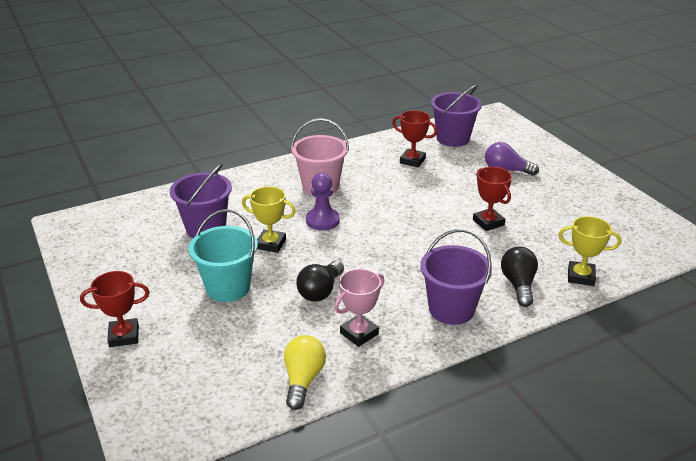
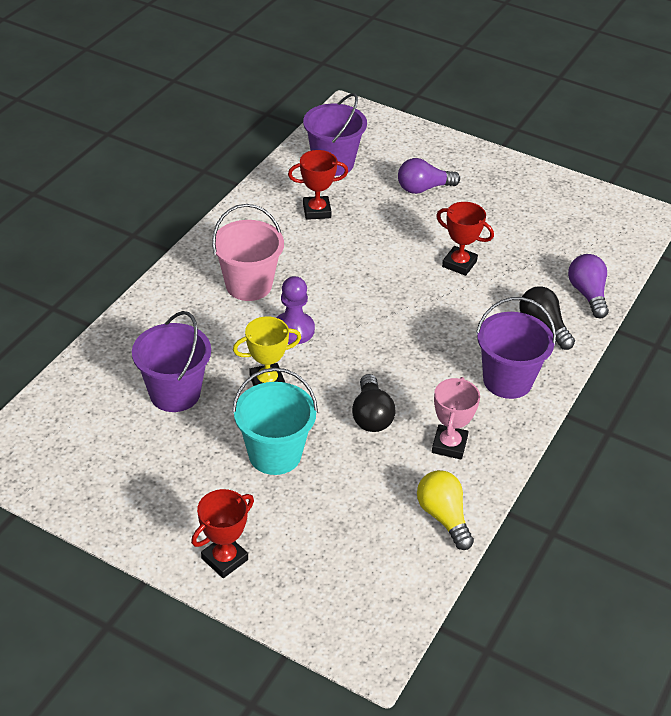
camera: 35 degrees left, 10 degrees up
(580, 276) = (587, 294): yellow trophy -> purple light bulb

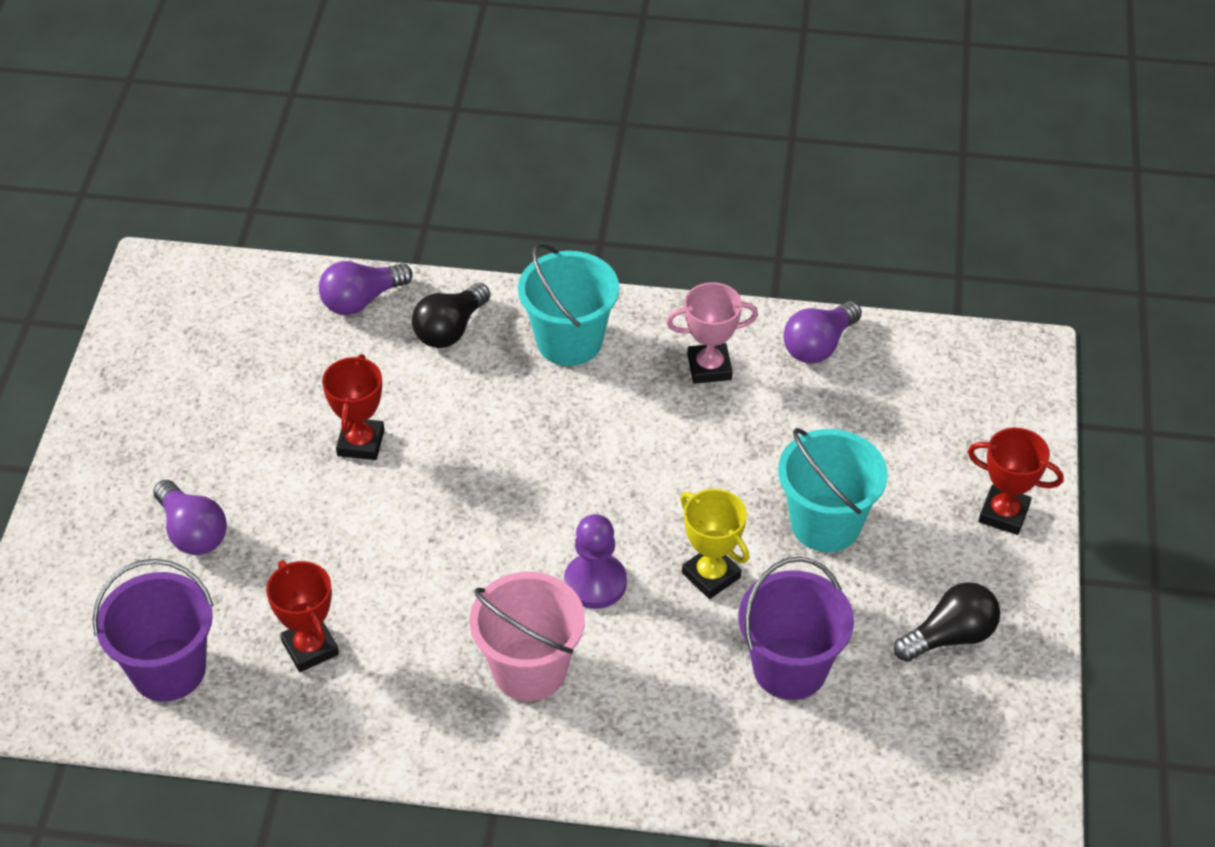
camera: 110 degrees left, 5 degrees up
(371, 416) = (706, 452): black light bulb -> black light bulb (950, 636)
(443, 516) = (819, 345): yellow light bulb -> purple light bulb
(507, 380) = (569, 341): purple bucket -> turquoise bucket

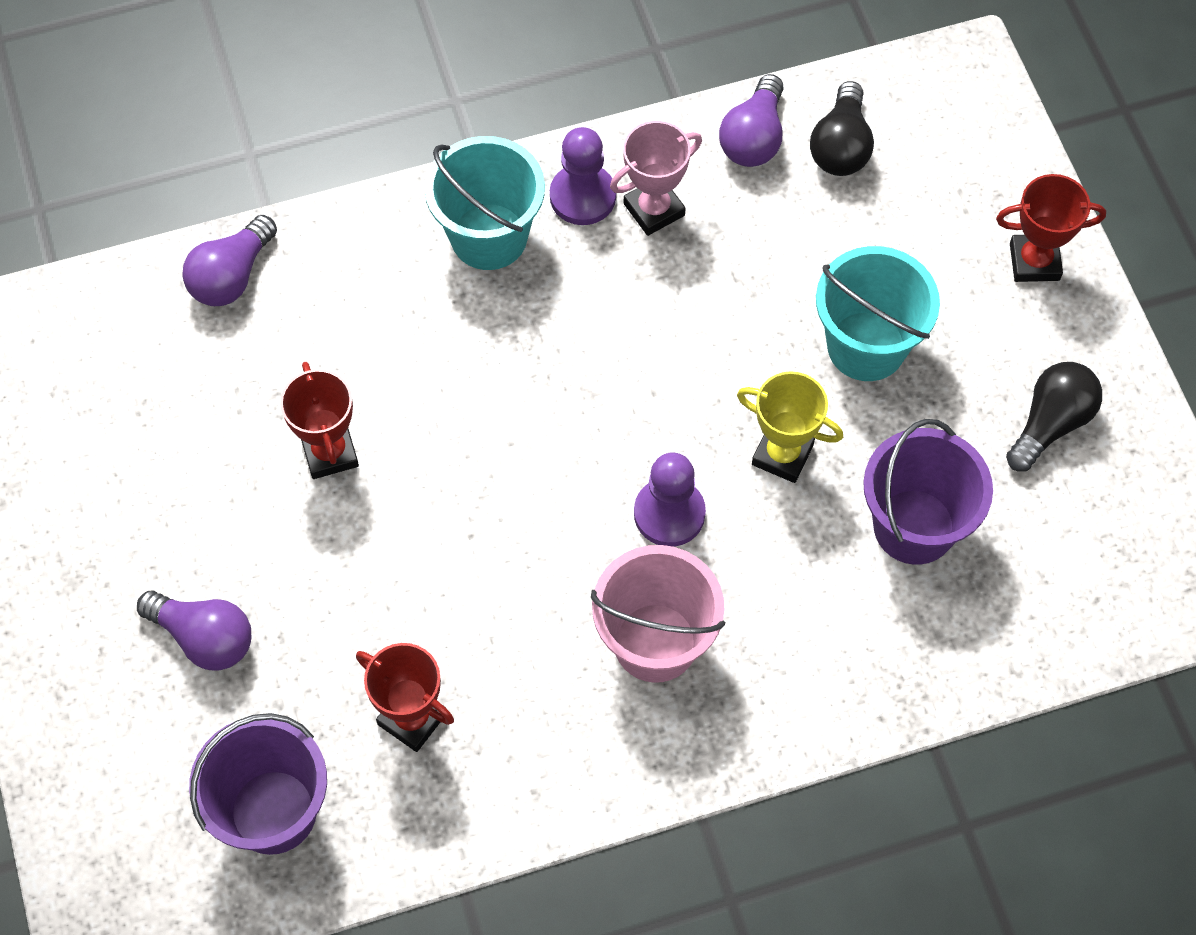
camera: 25 degrees left, 15 degrees up
(450, 329) = (351, 274): black light bulb -> black light bulb (841, 146)
(658, 339) = (582, 196): none -> purple pawn

